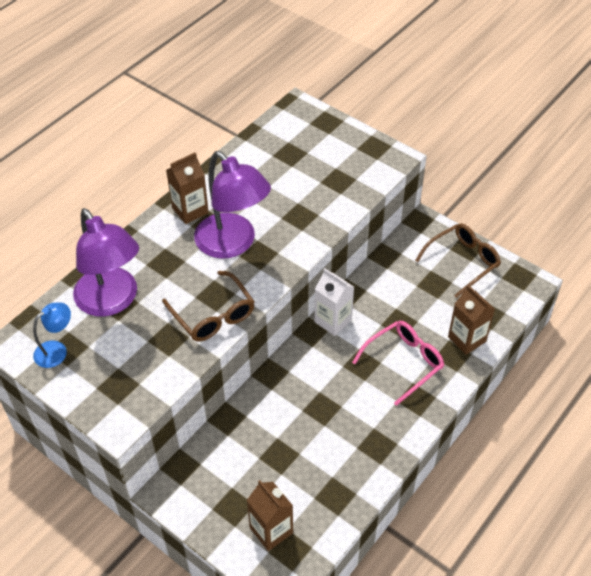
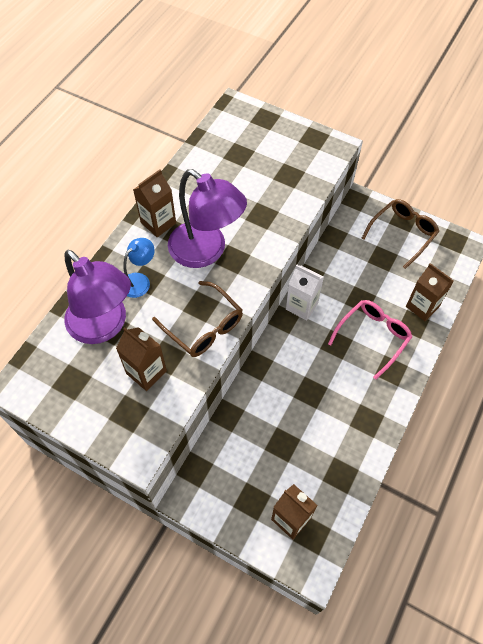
camera: 10 degrees left, 10 degrees up
(56, 350) = (61, 385): blue lamp -> blue lamp (140, 281)
(144, 350) = (146, 372): none -> brown carton

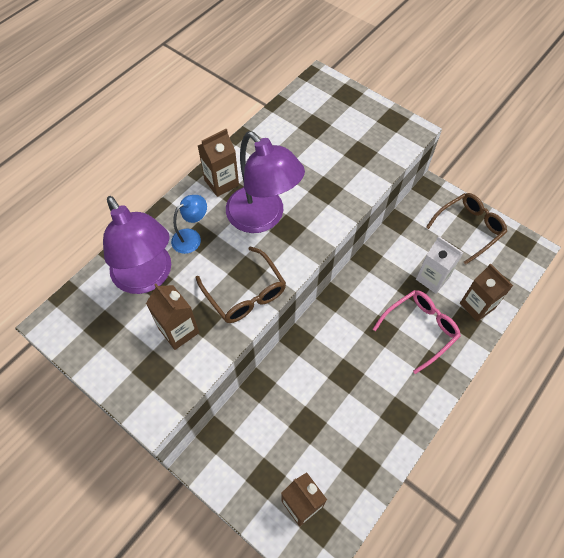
camera: 10 degrees right, 0 degrees up
(302, 306) = (353, 286): white carton -> white carton (432, 278)

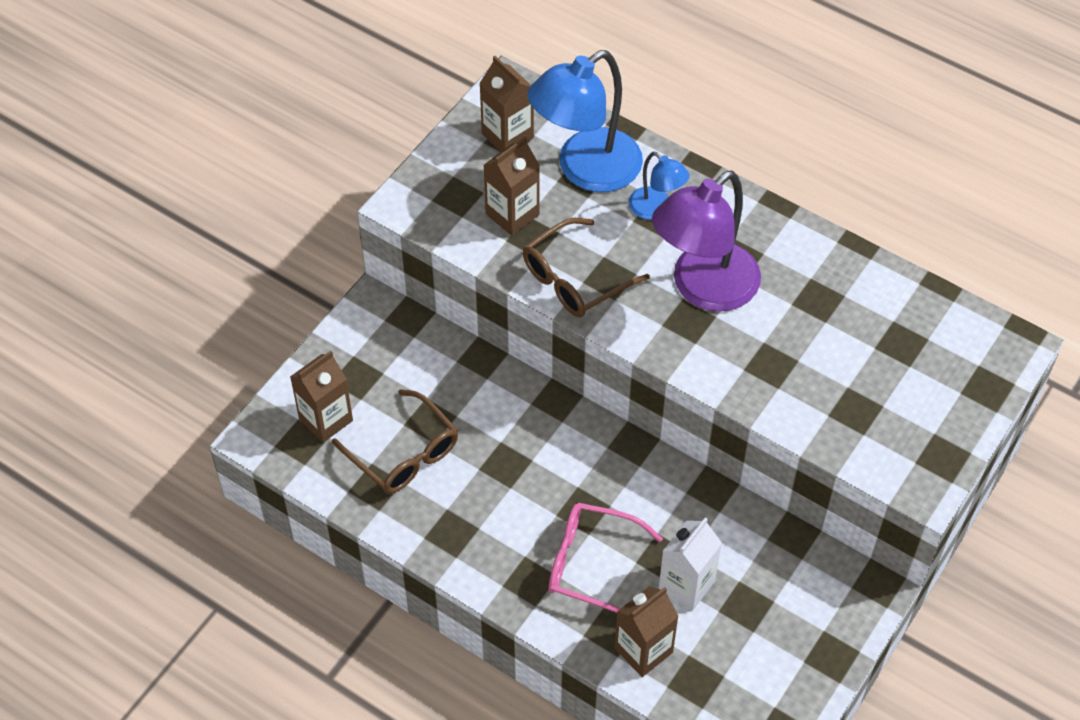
camera: 85 degrees right, 5 degrees down
(147, 277) = (586, 170): purple lamp -> blue lamp
(221, 183) = (759, 232): brown carton -> brown carton (507, 135)
(420, 329) = (591, 564): pink glasses -> pink glasses turned 150 degrees clockwise
(469, 228) = (799, 648): brown glasses -> brown glasses (404, 454)

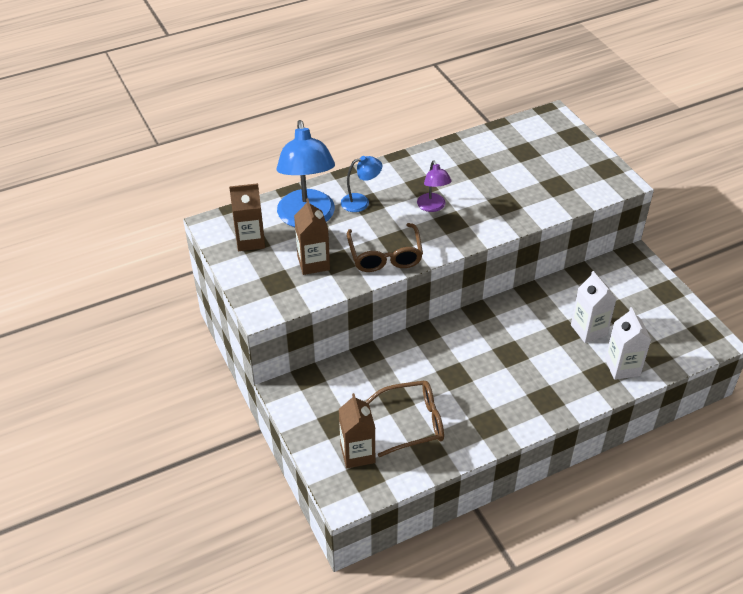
camera: 60 degrees left, 10 degrees down
(591, 564) = (550, 366): pink glasses -> none
(643, 650) = (622, 367): brown carton -> white carton
(703, 288) = (433, 207): purple lamp -> purple lamp, size x0.49

